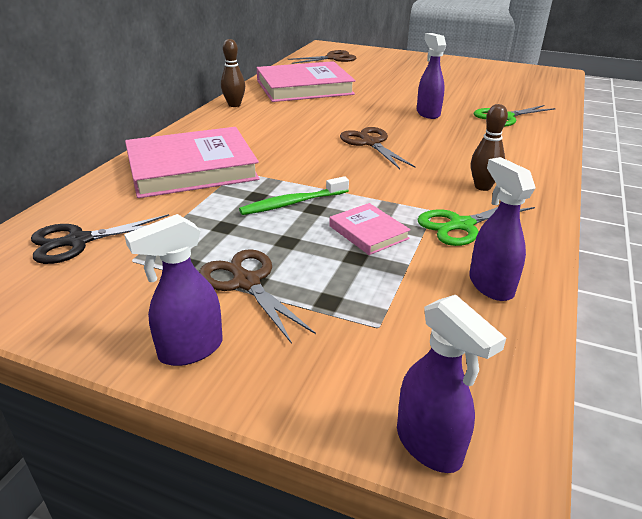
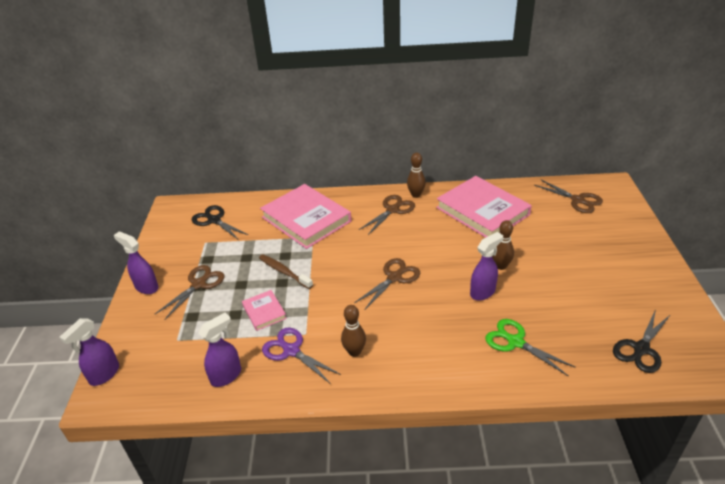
camera: 70 degrees right, 5 degrees up
(245, 120) = (393, 210): none -> brown scissors
(292, 203) = (284, 272): green toothbrush -> brown toothbrush
(368, 232) = (264, 312): pink book -> pink book turned 60 degrees counterclockwise
(396, 99) = (501, 266): none -> brown bowling pin
(461, 225) = (291, 350): green scissors -> purple scissors
(530, 85) = (641, 349): none -> black scissors

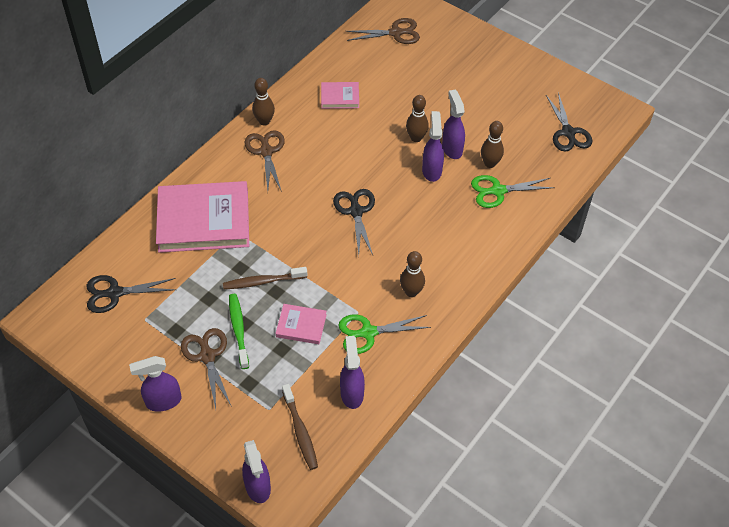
camera: 55 degrees left, 15 degrees up
(169, 368) = (300, 431): none -> brown toothbrush
(233, 285) = (238, 330): none -> green toothbrush
(291, 350) = (368, 333): purple scissors -> green scissors
(394, 277) = (356, 211): brown scissors -> black scissors
(482, 211) = (340, 97): pink book -> pink book, size x0.46
(518, 290) = (452, 149): none -> purple spray bottle
(535, 320) = (490, 163): none -> brown bowling pin

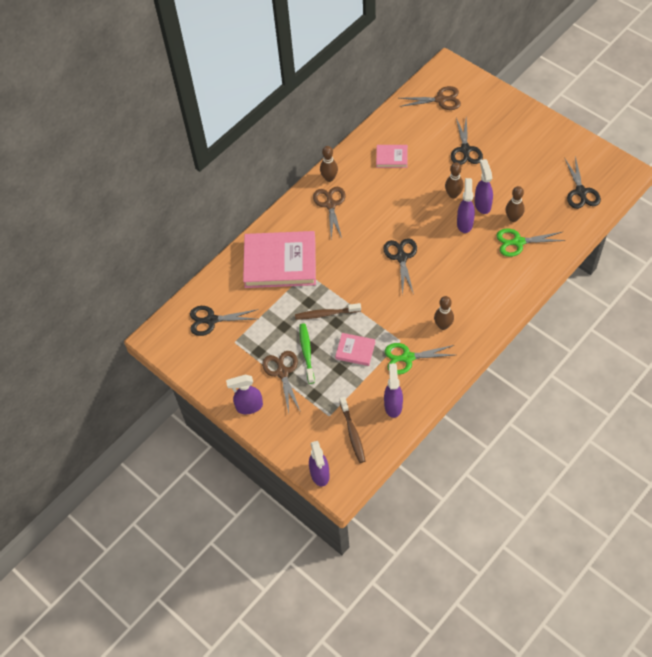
camera: 10 degrees right, 5 degrees up
(428, 88) = (465, 150): none -> black scissors

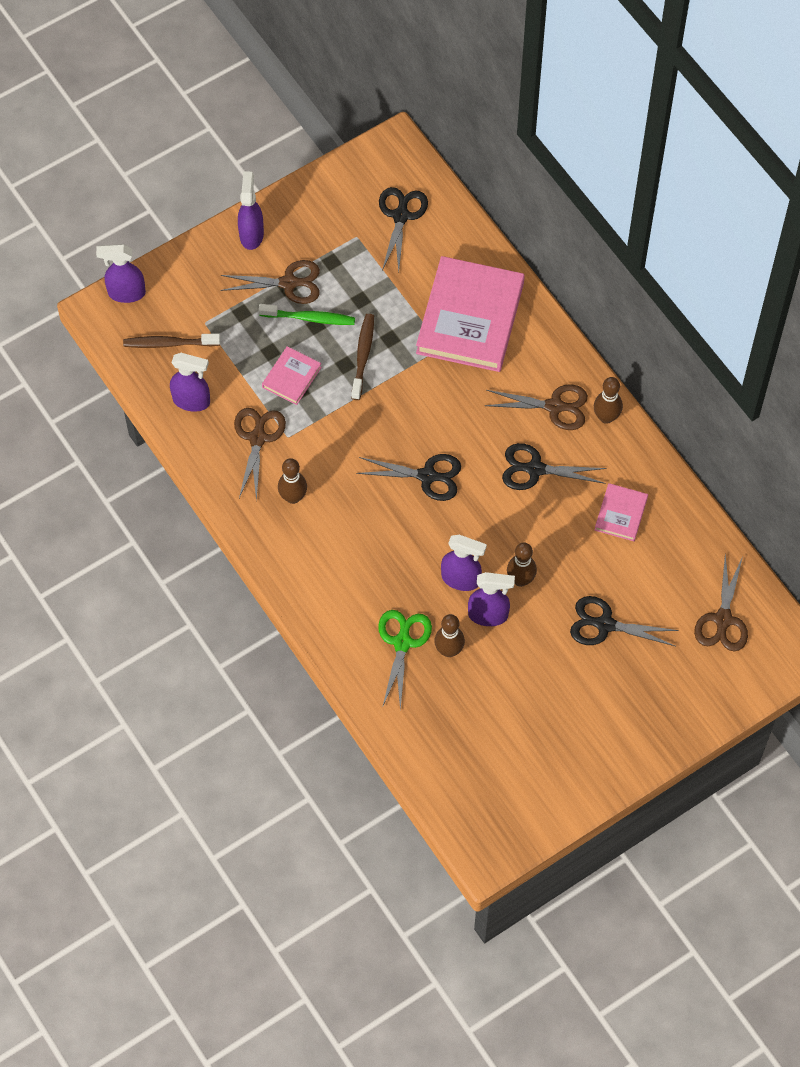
camera: 100 degrees right, 5 degrees up
(407, 358) = (257, 438): green scissors -> brown scissors
(581, 192) = (467, 766): black scissors -> black scissors (534, 469)

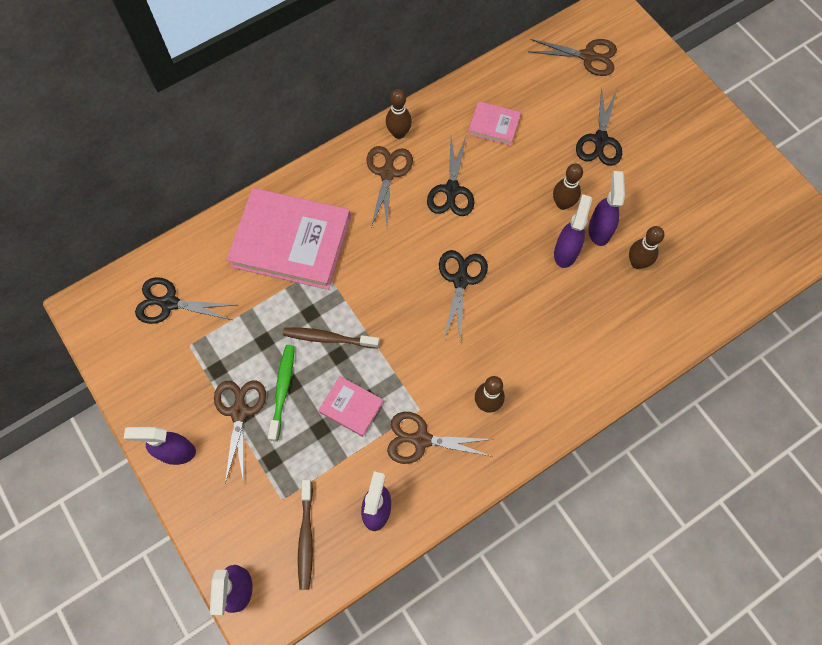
camera: 90 degrees left, 5 degrees up
(402, 642) = (633, 302): green scissors -> none

